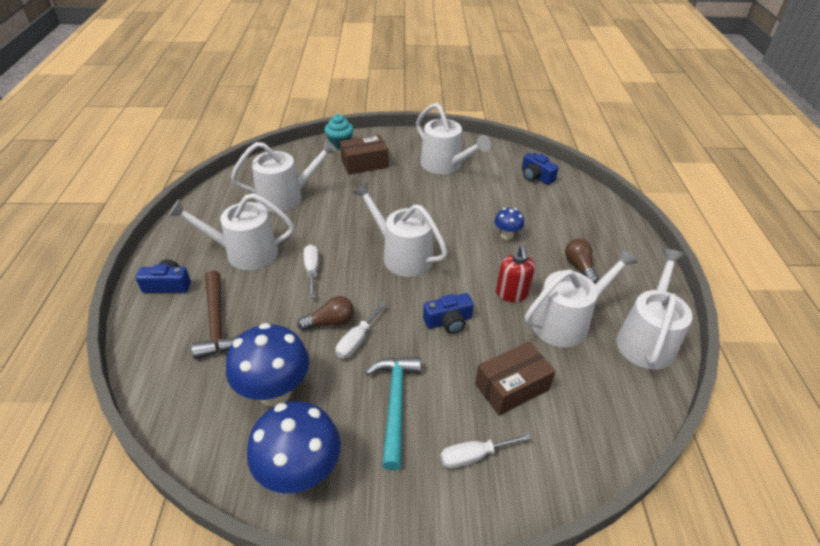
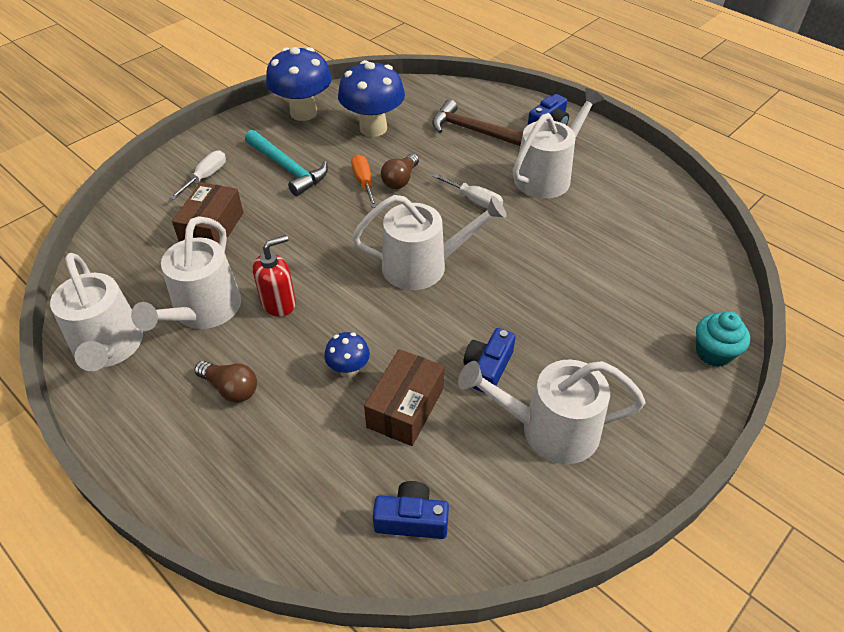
camera: 135 degrees right, 5 degrees up
(286, 197) = (619, 241): white watering can -> none
(357, 340) = (364, 182): white screwdriver -> orange screwdriver
(364, 163) = (634, 345): brown box -> brown box (405, 407)
(448, 321) = (311, 240): blue camera -> blue camera (488, 368)
(512, 293) = (279, 303): red soap dispenser -> red soap dispenser turned 105 degrees clockwise

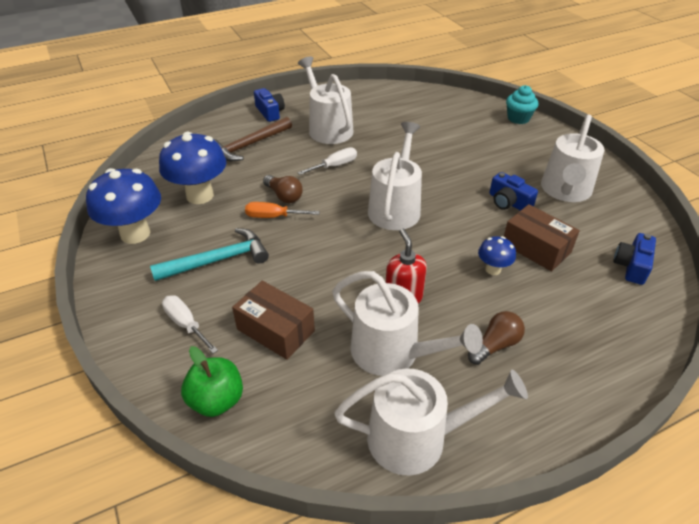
camera: 70 degrees left, 5 degrees down
(131, 219) = (216, 400): none -> green apple

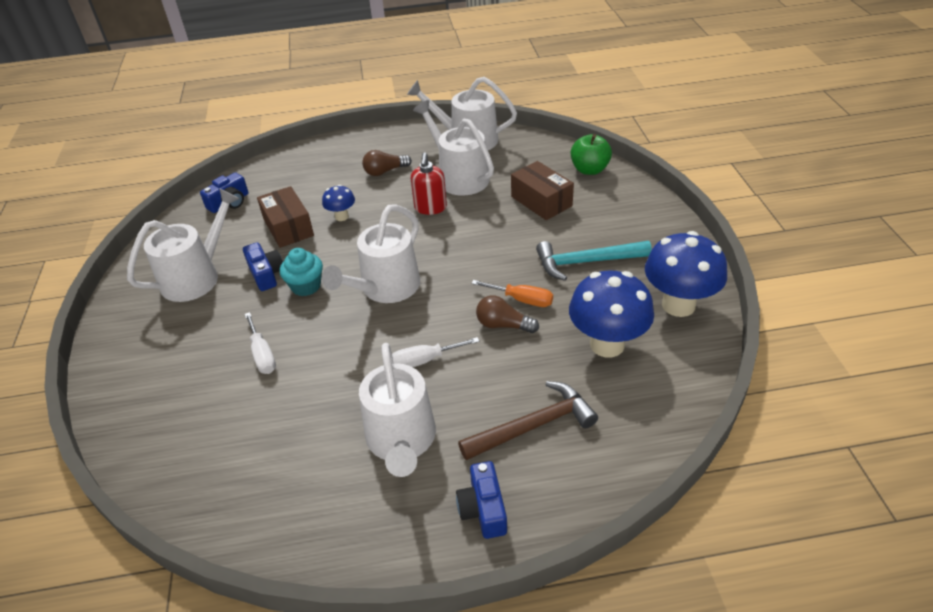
camera: 160 degrees left, 0 degrees up
(186, 324) = (614, 215): white screwdriver -> white screwdriver (262, 355)
(284, 196) = (503, 325): brown light bulb -> brown light bulb turned 45 degrees counterclockwise
(518, 118) = (116, 401): turquoise cupcake -> turquoise cupcake (306, 286)

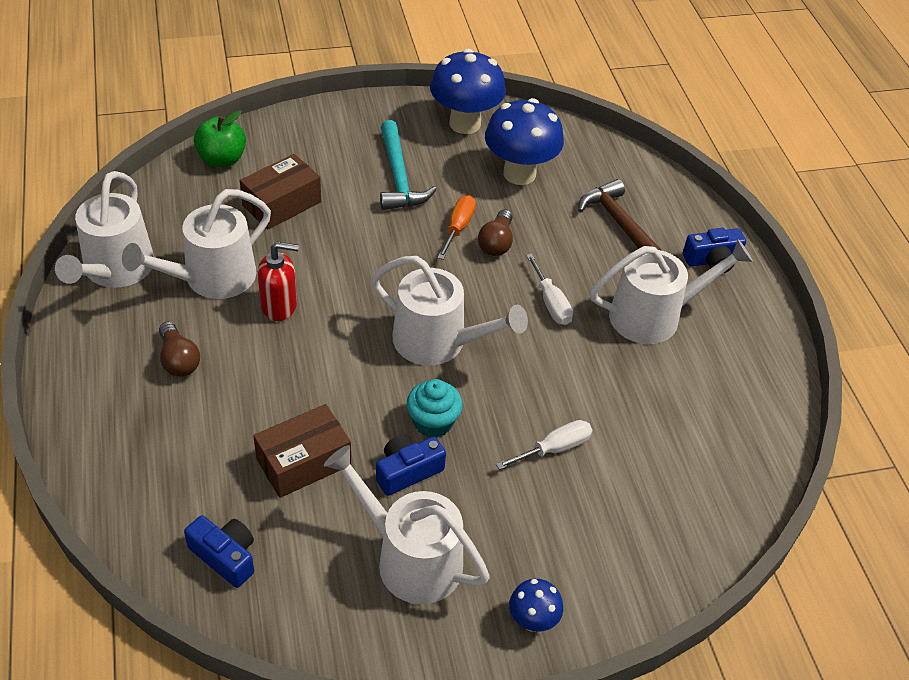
camera: 100 degrees left, 5 degrees up
(341, 216) = (286, 401): blue mushroom -> blue mushroom (532, 621)

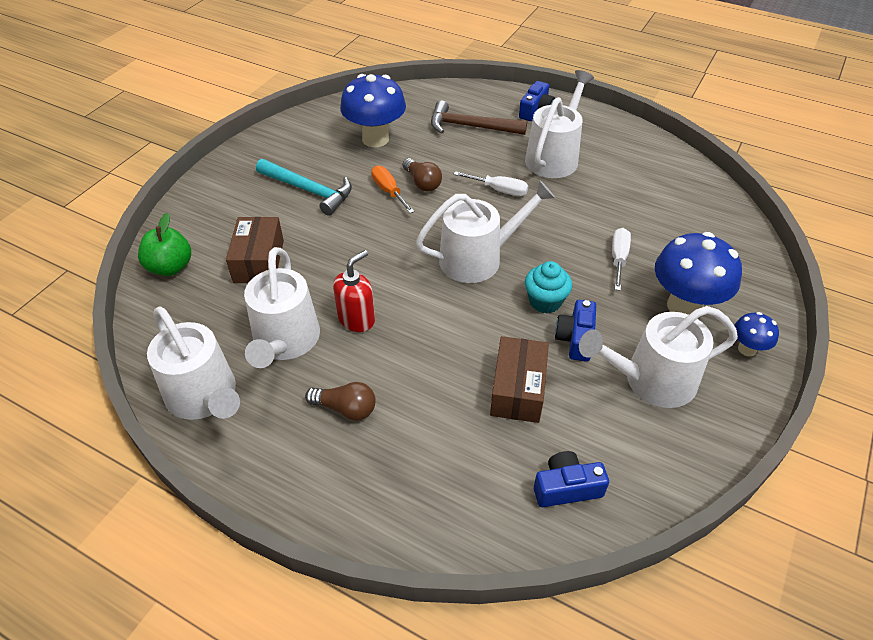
camera: 45 degrees left, 0 degrees up
(465, 123) = (301, 135): blue mushroom -> blue mushroom (684, 306)

